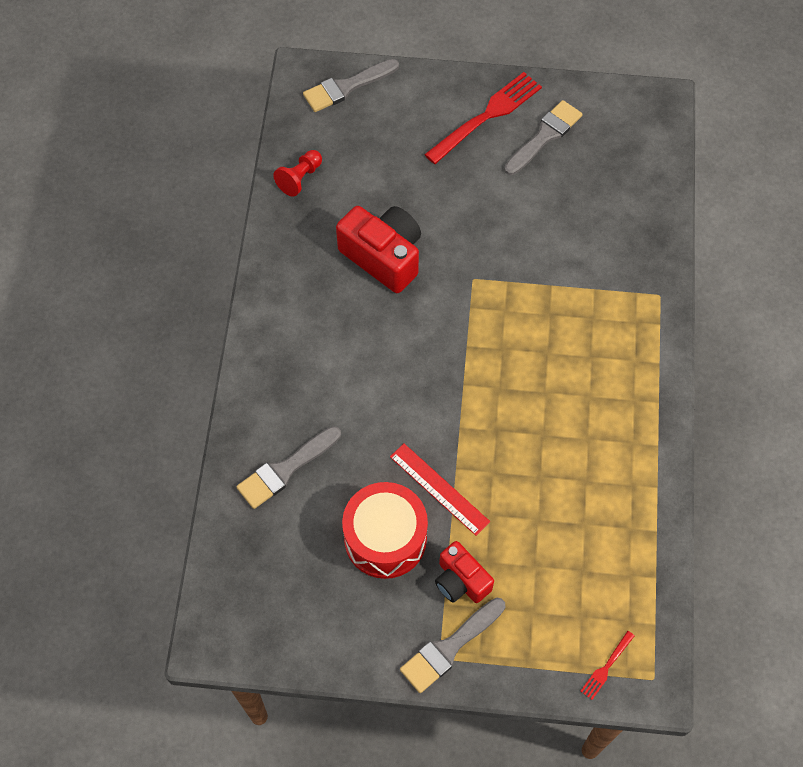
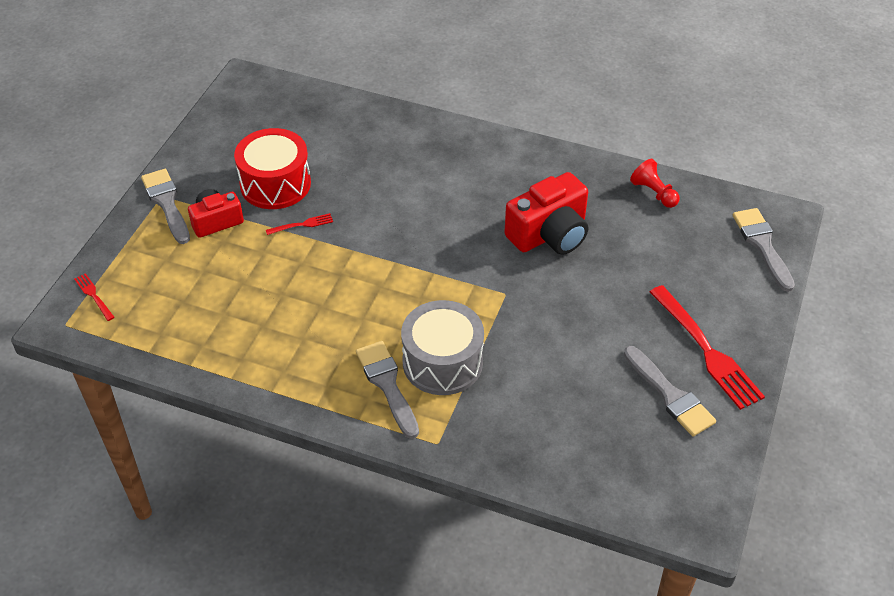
camera: 105 degrees right, 15 degrees down
(285, 469) = (362, 137): grey brush -> grey brush (387, 385)
(439, 489) = (302, 225): red ruler -> red fork
(572, 312) = (442, 362): none -> grey drum

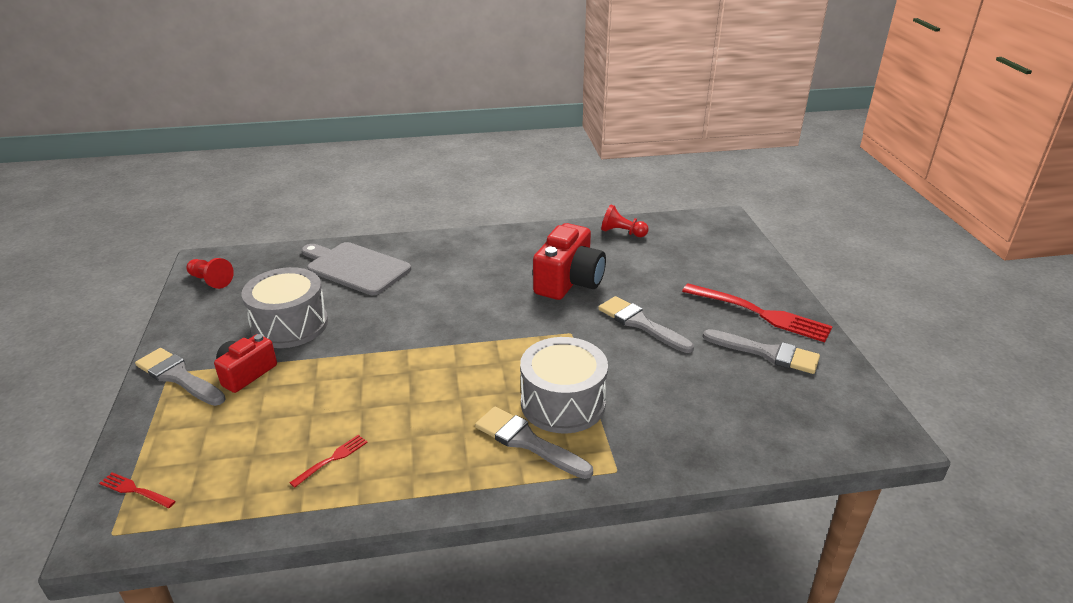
camera: 30 degrees left, 15 degrees down
(239, 106) = (211, 280): none -> red pawn
(275, 184) = (290, 325): red drum -> grey drum
(302, 225) = (340, 346): red fork -> red fork (332, 459)
(366, 138) = (355, 267): none -> grey cutting board
(762, 245) = (728, 238): grey brush -> grey brush (640, 324)

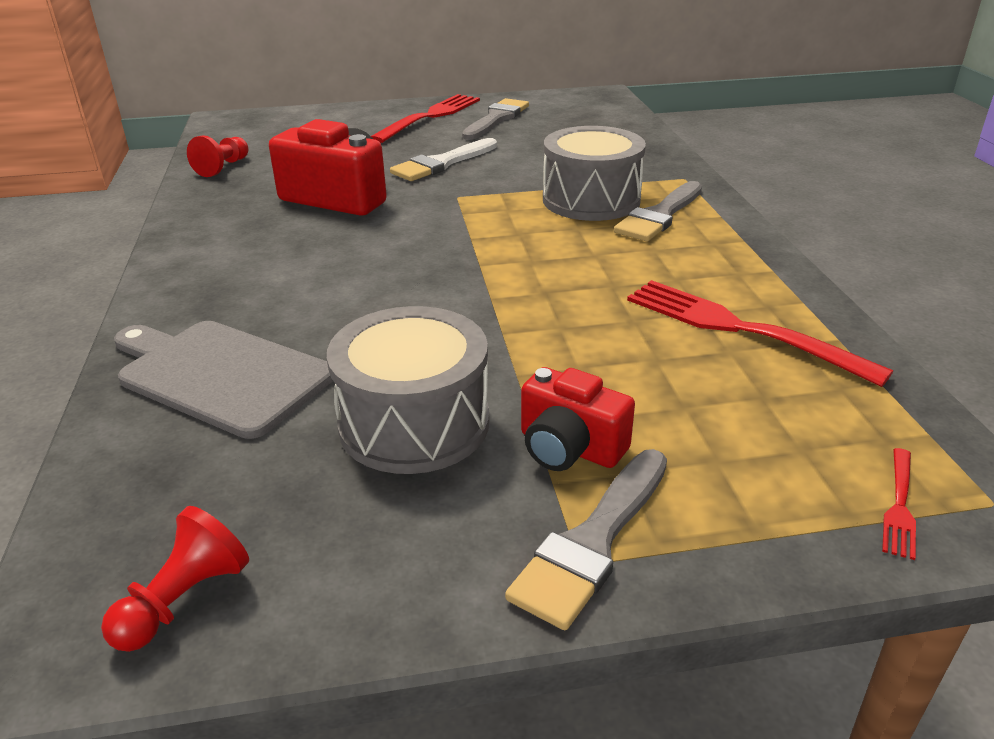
camera: 90 degrees left, 0 degrees up
(332, 459) = (740, 329): red fork -> red fork, size x2.22
(355, 267) = (220, 374): grey cutting board -> grey cutting board turned 90 degrees clockwise
(640, 324) = (442, 163): grey brush -> white brush

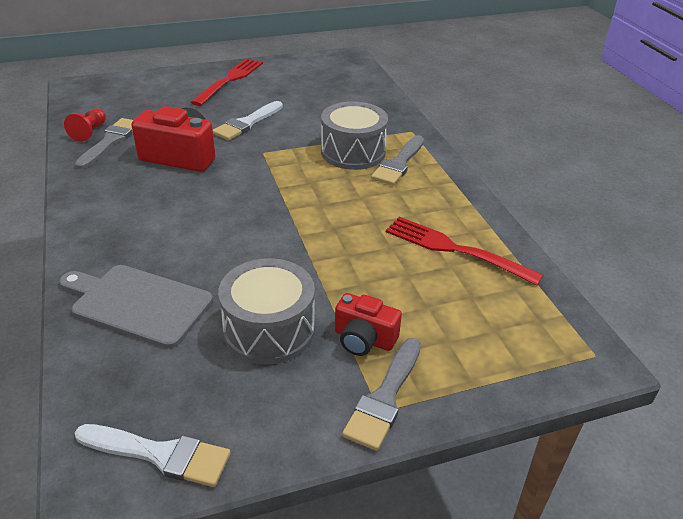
camera: 10 degrees left, 5 degrees up
(184, 600) = (160, 454): red pawn -> white brush
(496, 119) = (278, 81): grey brush -> grey brush (111, 141)
(899, 505) = (547, 361): red fork -> none

